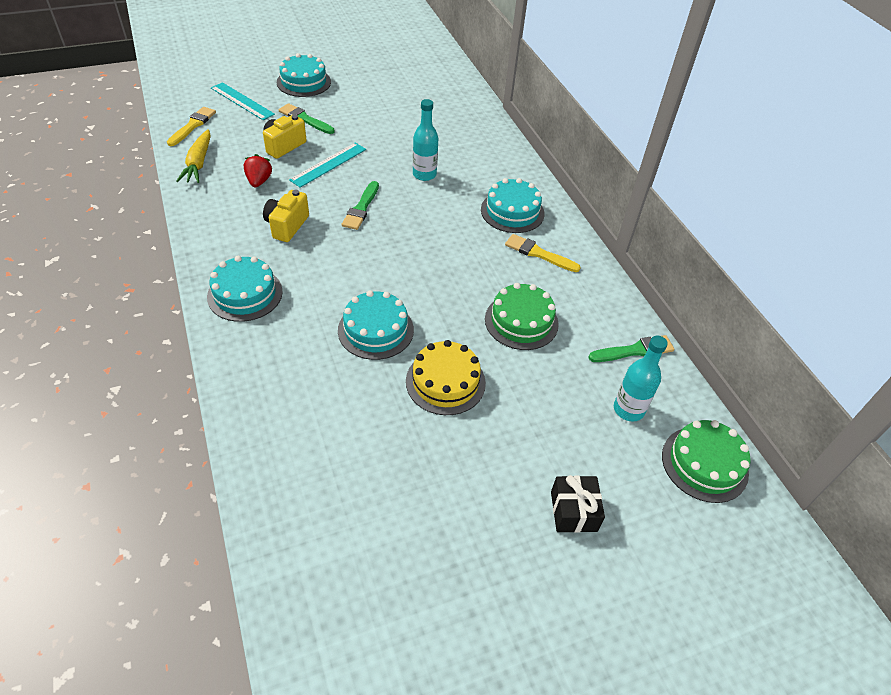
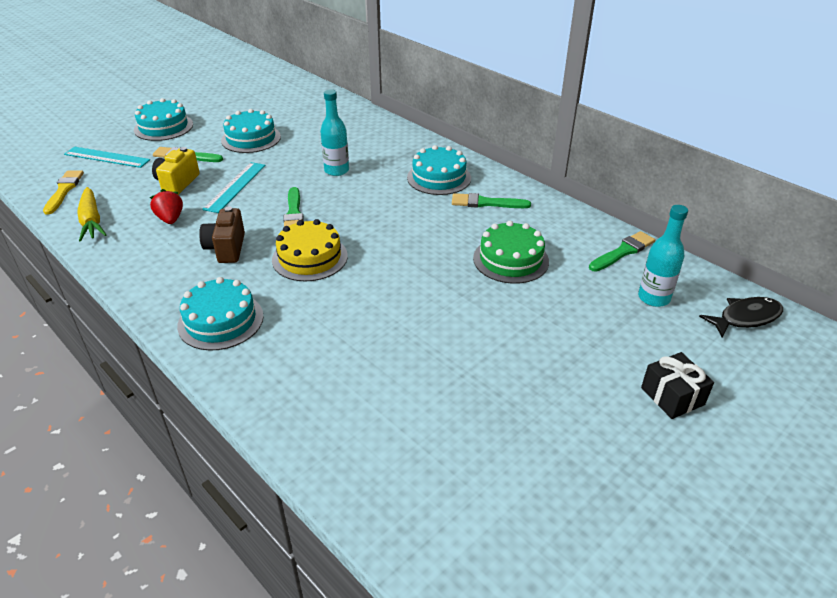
camera: 20 degrees left, 10 degrees down
(287, 226) = (226, 248): yellow camera -> brown camera
(376, 330) = (380, 309): turquoise cake -> turquoise cake (251, 138)
(445, 382) = (478, 331): yellow cake -> yellow cake (310, 257)
(538, 253) = (486, 203): yellow brush -> green brush
(704, 464) = (745, 318): green cake -> black fish

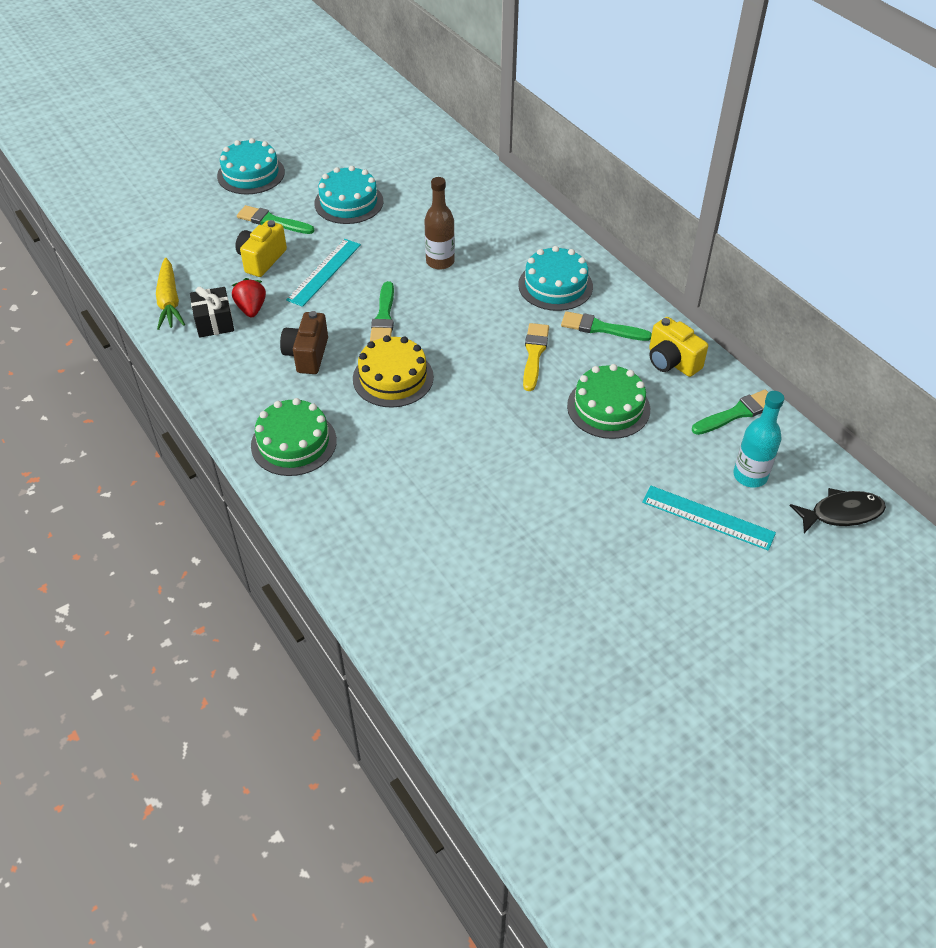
camera: 10 degrees right, 10 degrees up
(64, 190) = (140, 256): yellow brush -> yellow brush (534, 354)
(107, 157) = (186, 213): turquoise ruler -> turquoise ruler (708, 517)
(220, 321) = (294, 443): turquoise cake -> green cake
(336, 170) = (440, 262): turquoise bottle -> brown bottle
(554, 220) = (672, 362): none -> yellow camera
(672, 396) = (727, 589): black gift -> black gift (214, 322)

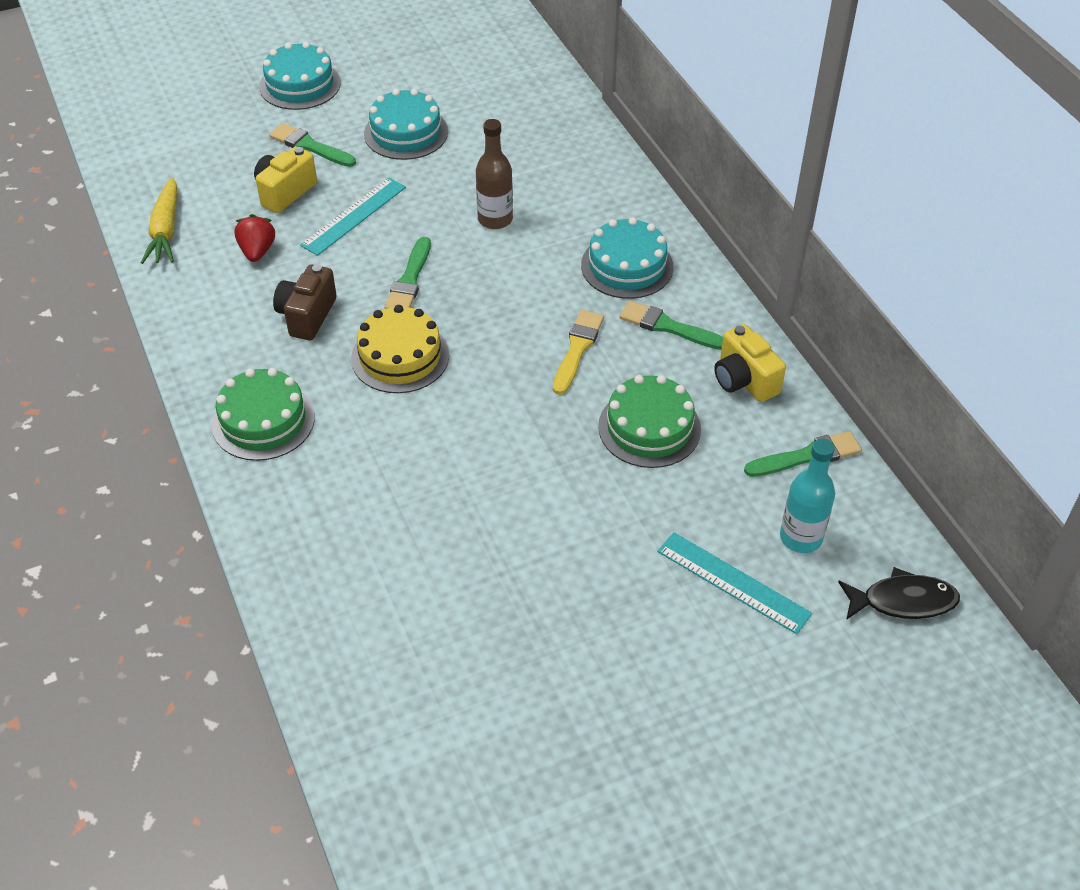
camera: 10 degrees right, 0 degrees up
(214, 322) = (210, 262): black gift -> none

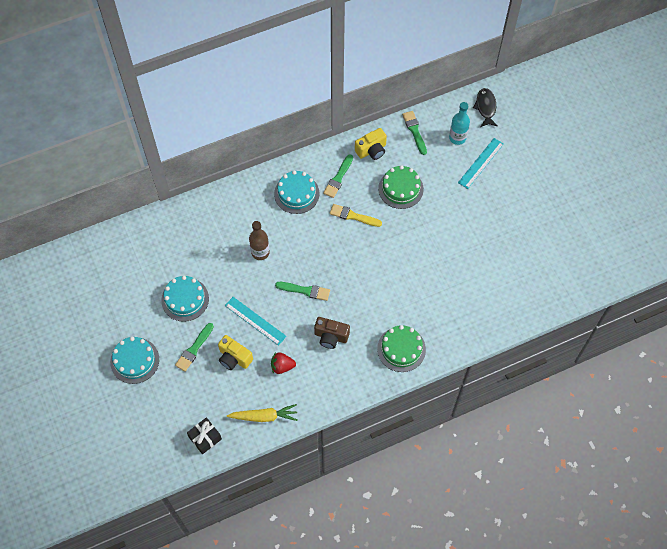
camera: 90 degrees left, 15 degrees up
(145, 164) = (205, 438): none -> black gift
(400, 356) = (358, 292): yellow cake -> none

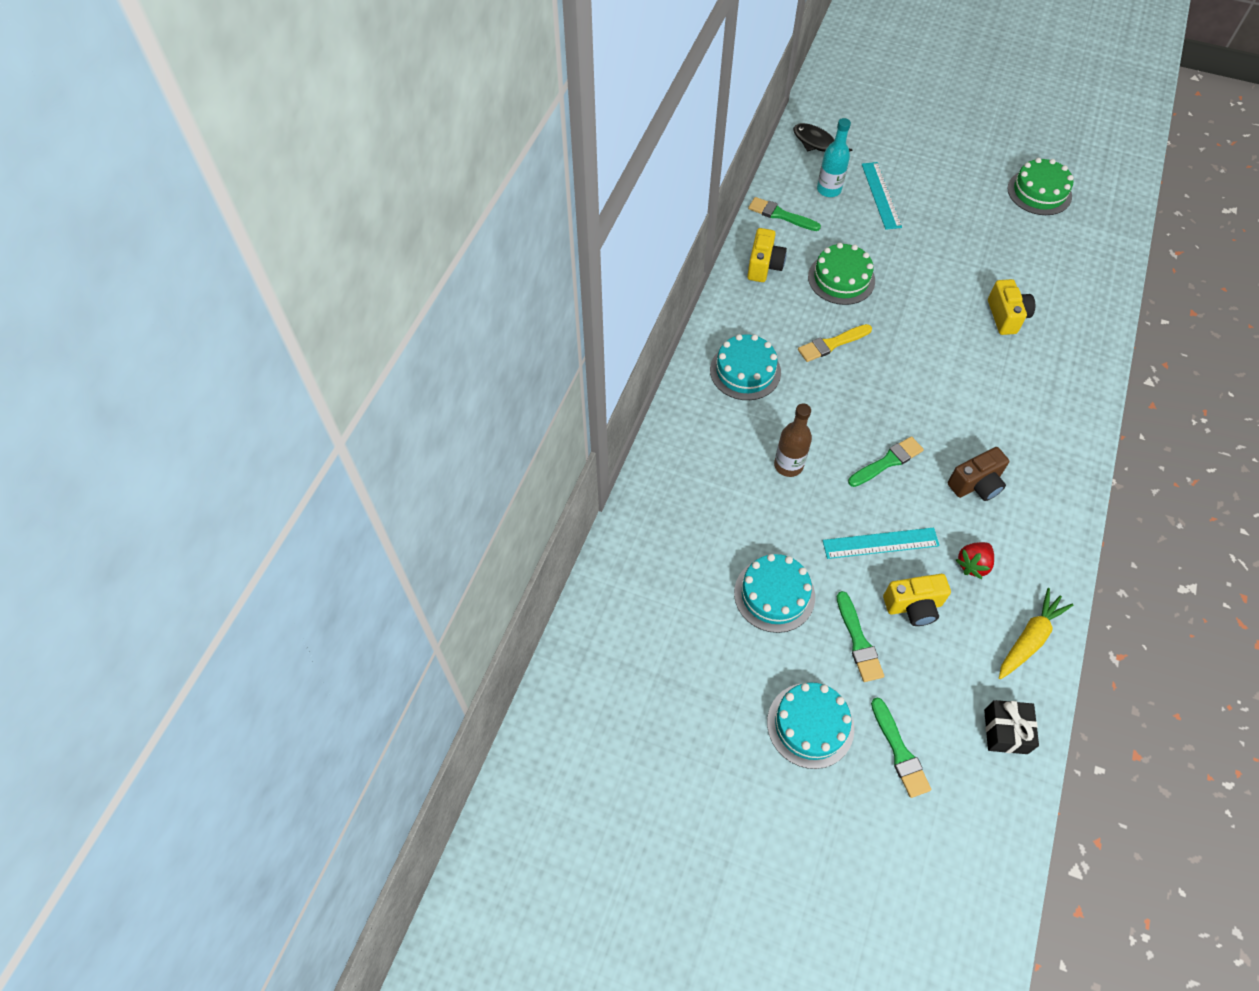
camera: 45 degrees left, 5 degrees down
(338, 178) = (767, 320): green brush -> green brush (899, 752)
(401, 349) = (1055, 431): green cake -> green cake (1039, 192)
(457, 277) = (1006, 316): none -> yellow camera

